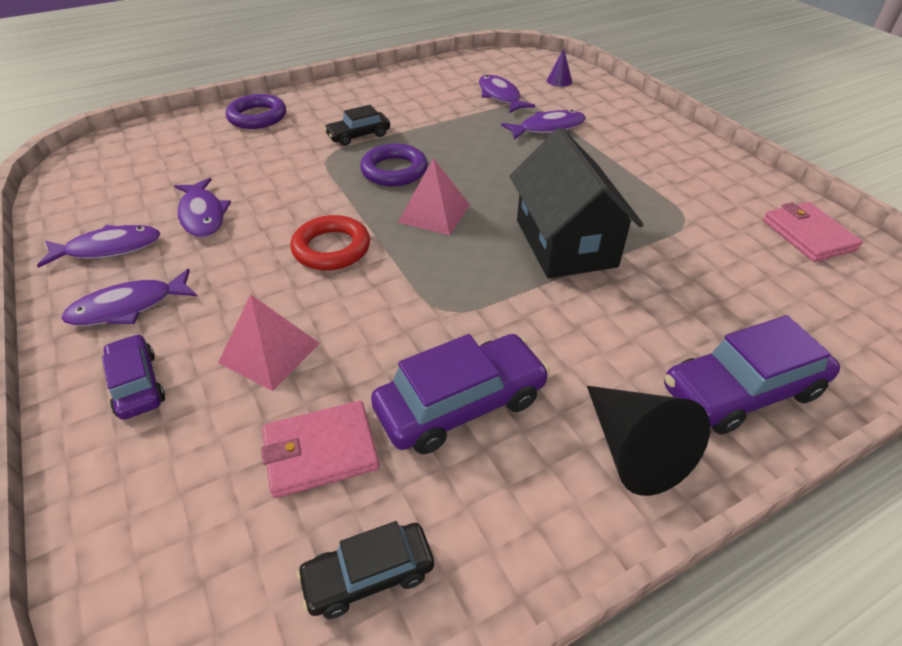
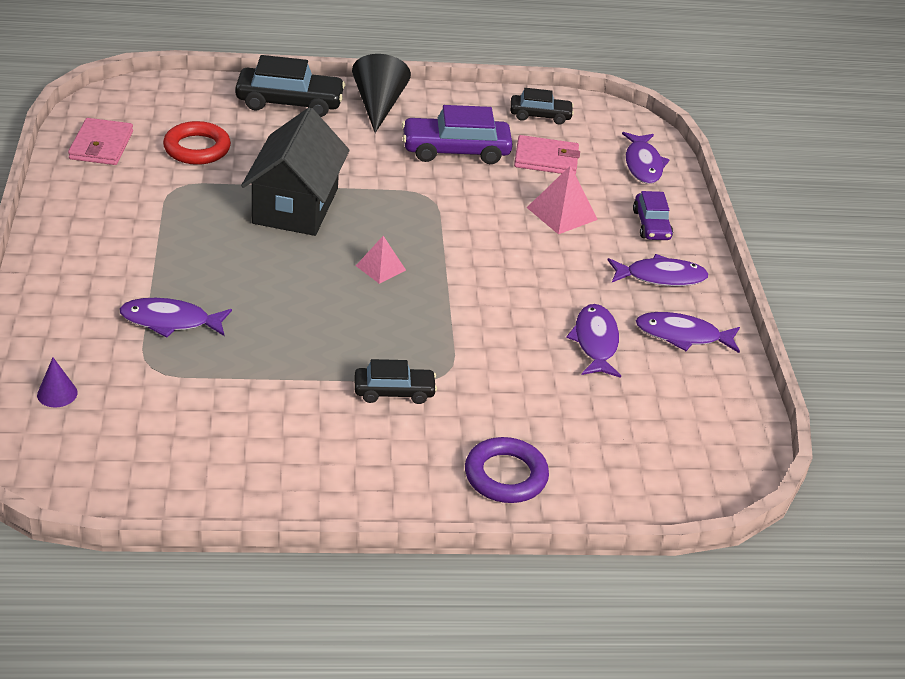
camera: 160 degrees left, 5 degrees down
(331, 248) = (488, 268): red ring -> red ring (197, 148)
(394, 170) = (385, 327): purple ring -> none
(434, 213) = (380, 268): pink pyramid -> pink pyramid, size x0.66
(500, 96) = (167, 394): purple fish -> purple fish (643, 164)
(741, 391) = (289, 102): purple car -> black car

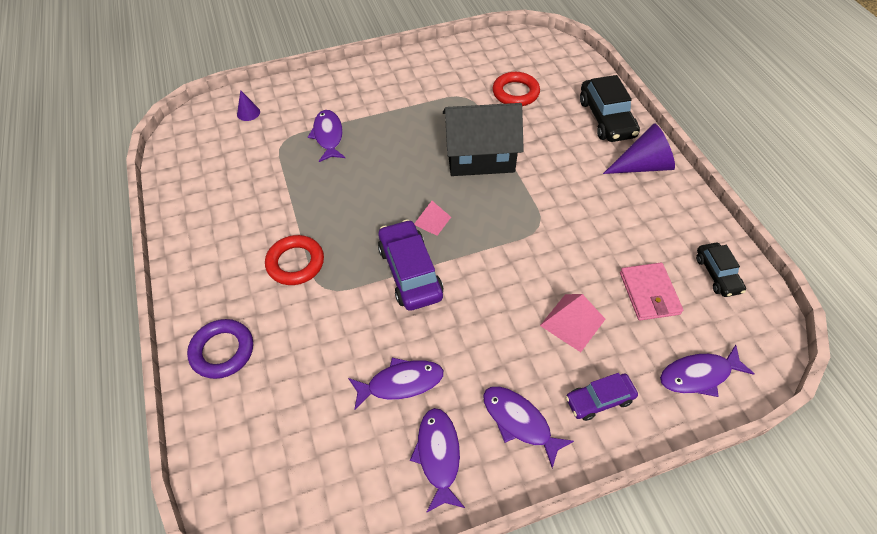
camera: 80 degrees right, 15 degrees up
(101, 145) = (489, 54): pink wallet -> none
(378, 105) = (642, 166): black cone -> purple cone
(394, 392) = (295, 263): black car -> red ring
(455, 150) = (615, 228): purple car -> purple car (410, 272)
(661, 277) = (519, 422): purple fish -> purple fish turned 150 degrees clockwise

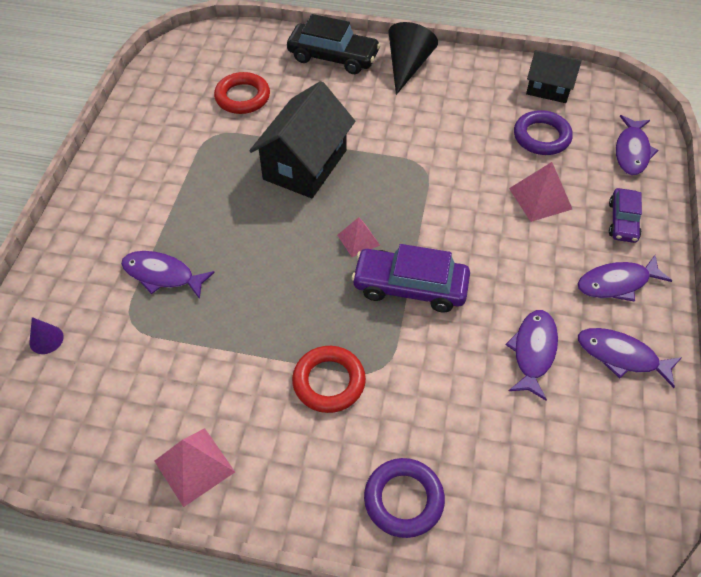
camera: 60 degrees left, 0 degrees up
(195, 225) = (194, 466): none -> pink pyramid
(642, 166) = (407, 66): purple cone -> black cone
(649, 293) = (541, 137): pink wallet -> purple ring
(717, 274) = (548, 89): black car -> black house

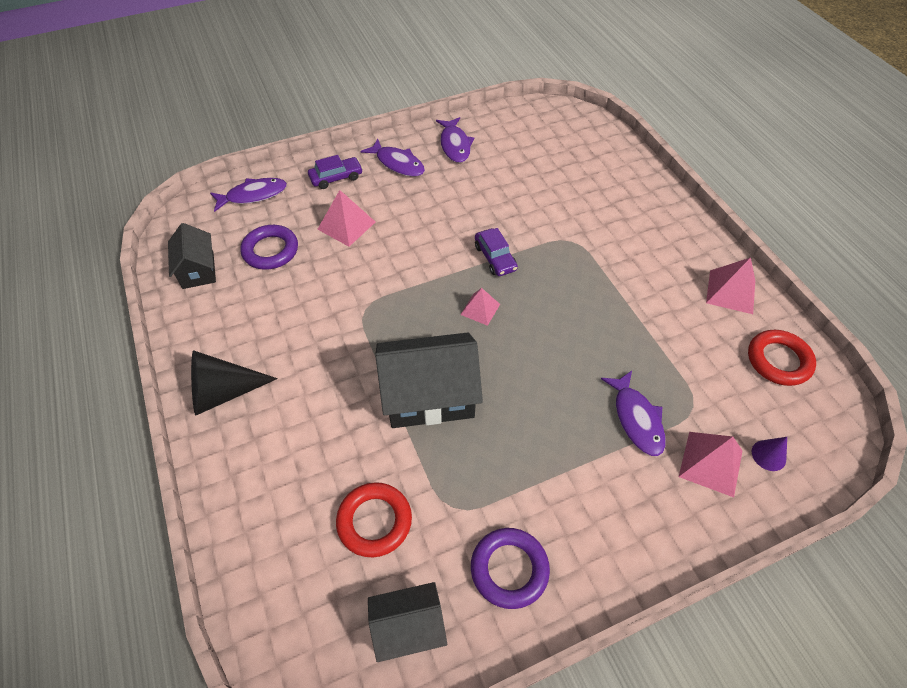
camera: 125 degrees left, 0 degrees up
(84, 295) = (711, 463): none -> pink pyramid
(169, 85) = (408, 627): none -> black house
(329, 382) = (608, 260): red ring -> red ring (778, 360)
(333, 57) = (246, 473): black car -> none
(403, 500) = (637, 192): purple ring -> purple ring (509, 569)
(410, 287) = (495, 258): purple car -> purple car, size x0.60
(533, 351) = (488, 180): purple fish -> none

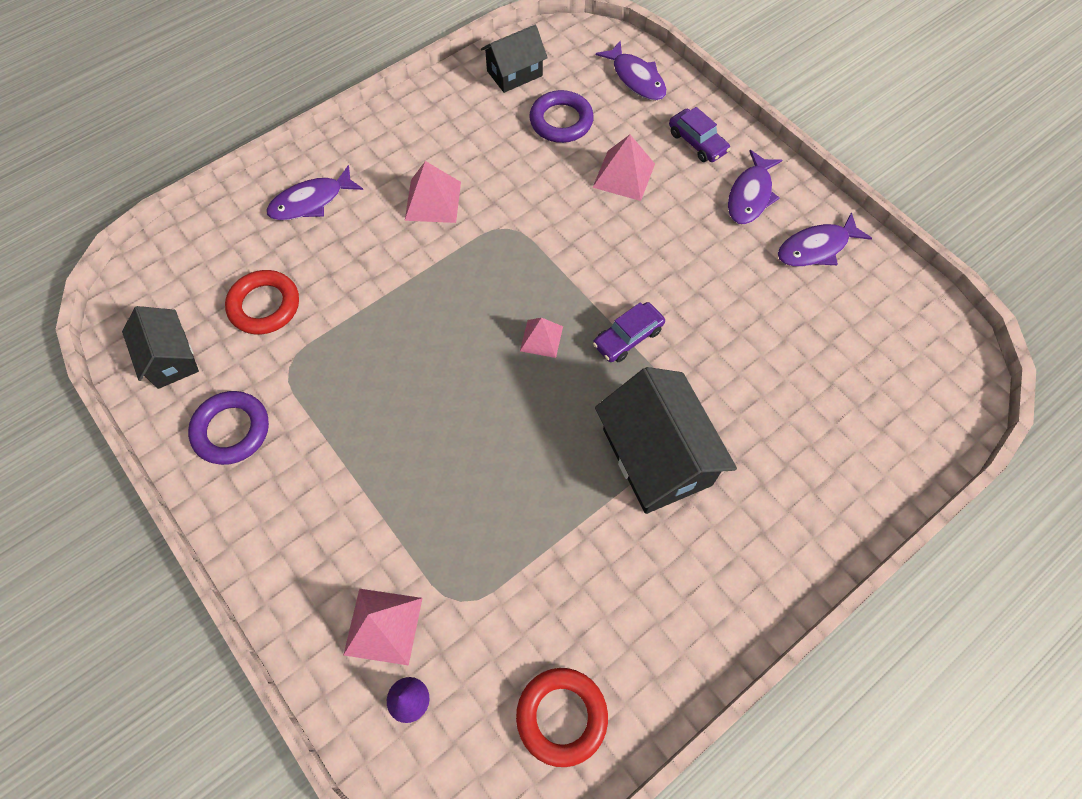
camera: 75 degrees right, 10 degrees up
(223, 392) = (376, 147): black cone -> none
(429, 396) = (411, 316): black house -> black house (656, 457)
(636, 419) = (427, 534): purple fish -> purple fish (311, 201)
(731, 291) = (669, 645): pink pyramid -> pink pyramid (433, 201)

